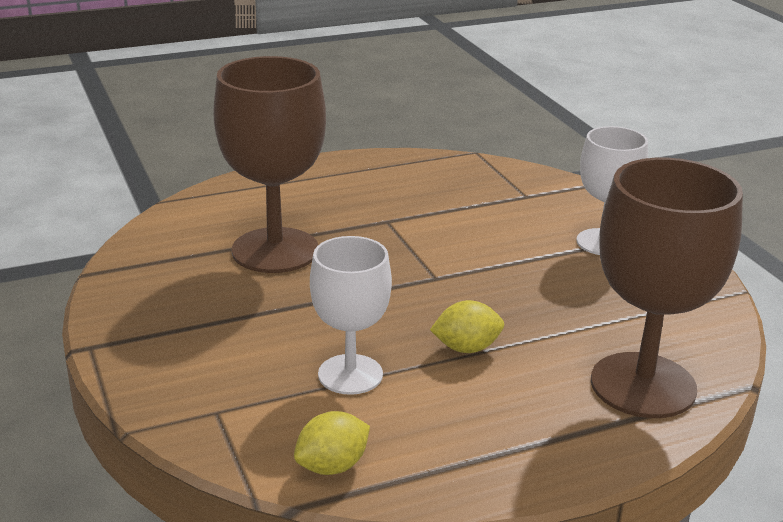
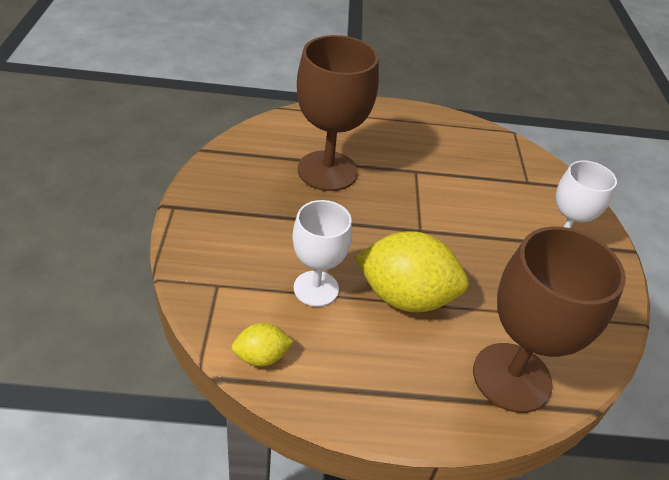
camera: 20 degrees right, 15 degrees up
(466, 348) = (405, 297): yellow lemon -> yellow lemon, size x2.04

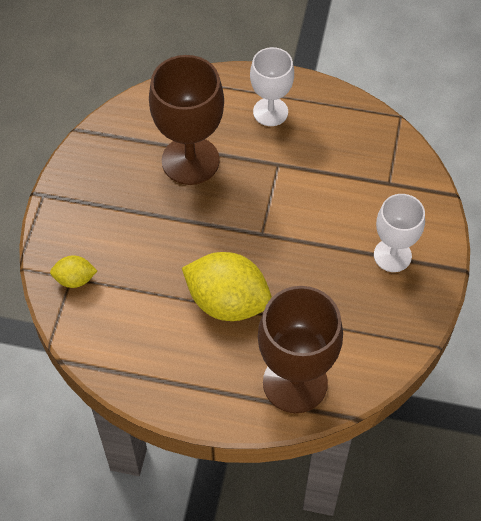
camera: 15 degrees right, 15 degrees up
(261, 356) = (96, 346): yellow lemon -> yellow lemon (75, 279)
(316, 288) = (152, 288): white goblet -> white goblet (270, 112)

